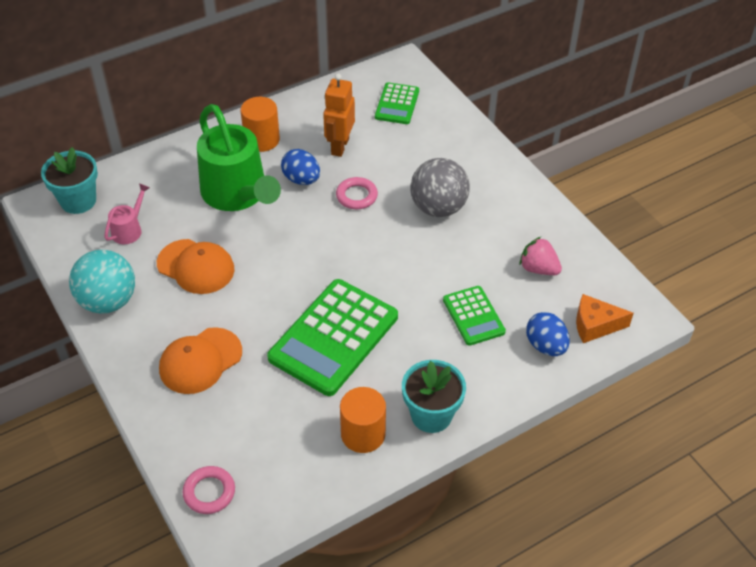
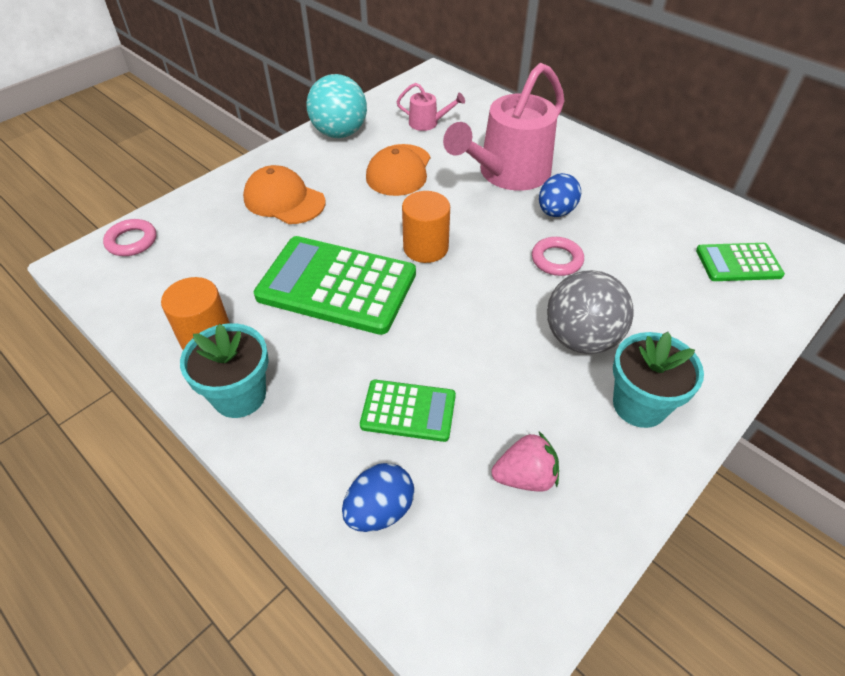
camera: 75 degrees right, 0 degrees up
(78, 201) = (448, 90): turquoise flower pot -> turquoise flower pot (639, 405)
(238, 194) = (507, 174): green watering can -> pink watering can
(262, 140) = (595, 171): orange cylinder -> orange cylinder (425, 248)
(339, 146) = (627, 229): orange robot -> none
(473, 316) = (408, 411): green calculator -> green calculator turned 135 degrees counterclockwise
(538, 269) = (525, 476): pink strawberry -> pink strawberry turned 60 degrees clockwise
(595, 325) = (440, 578): orange cheese -> none

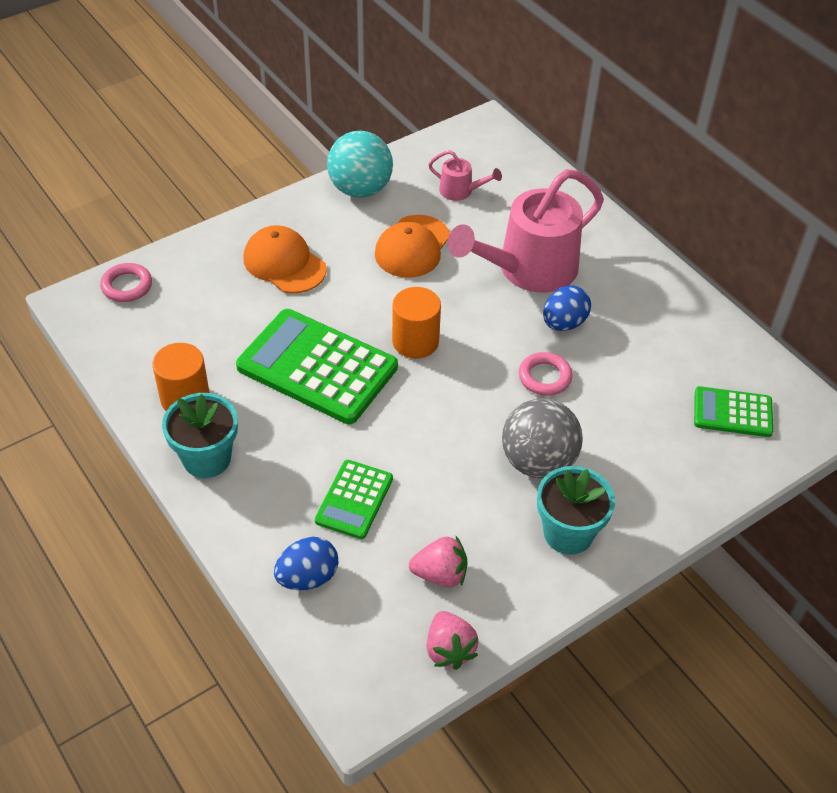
camera: 10 degrees right, 0 degrees up
(408, 411) = (354, 500): green calculator -> green calculator turned 90 degrees clockwise
(565, 566) = (449, 650): none -> pink strawberry

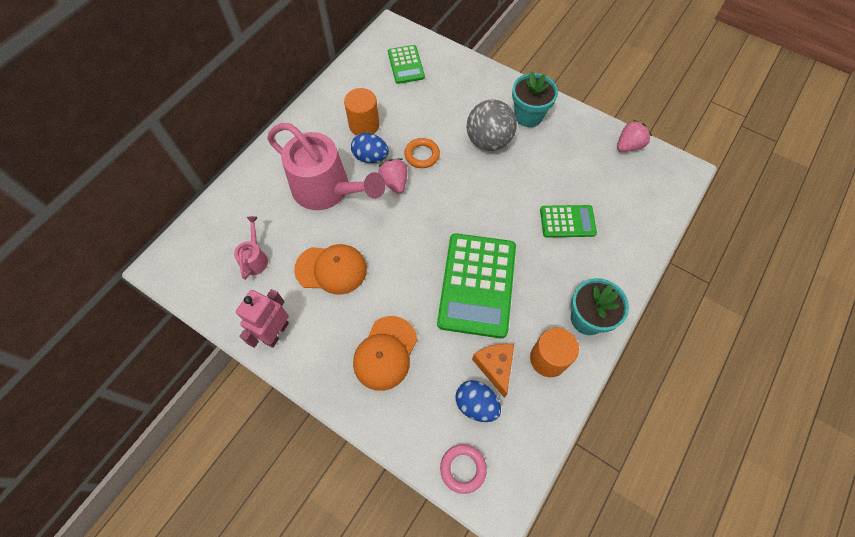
camera: 110 degrees left, 15 degrees up
(208, 347) = (495, 367): none -> orange cheese
(307, 577) = (631, 224): blue egg -> blue egg (476, 404)
(360, 189) = (276, 332): turquoise ball -> pink robot
(415, 341) = (425, 234): orange cylinder -> orange cylinder (364, 125)
(440, 574) = (589, 163): pink strawberry -> pink strawberry (394, 182)
(544, 377) = (422, 155): pink ring -> orange ring

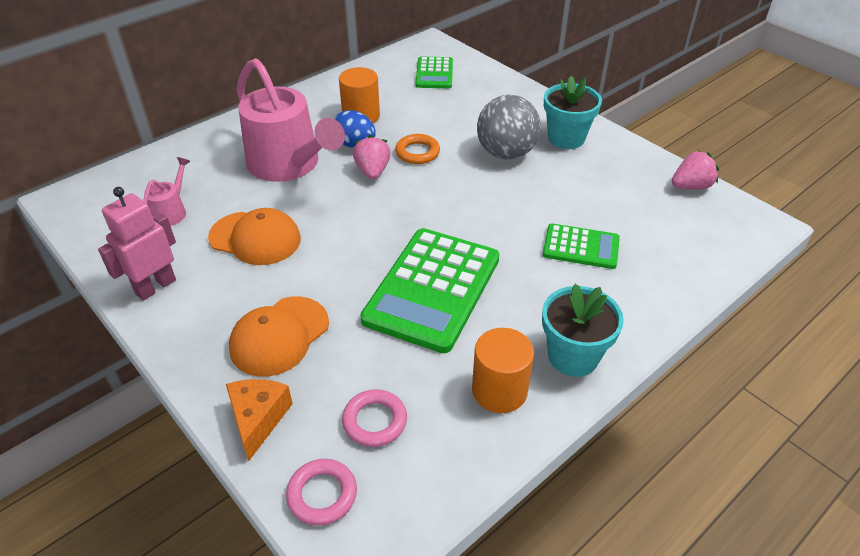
camera: 15 degrees right, 20 degrees down
(476, 404) = (375, 421): blue egg -> pink ring
(495, 367) = (419, 383): orange cheese -> orange cheese (258, 419)

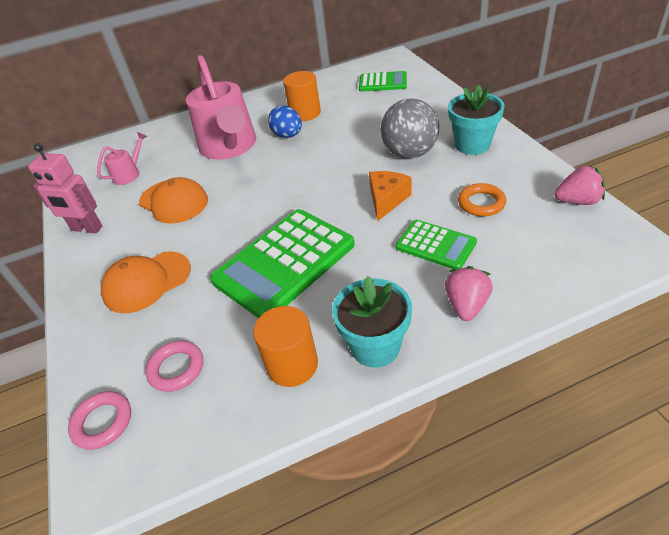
camera: 25 degrees right, 0 degrees up
(155, 286) = (86, 229): pink robot -> pink robot turned 135 degrees counterclockwise
(258, 419) = (94, 346): orange cheese -> orange cheese (386, 200)
(372, 171) = (290, 158): pink strawberry -> pink strawberry (466, 305)
(417, 152) = (334, 146): orange ring -> orange ring (481, 203)
(434, 73) = (383, 82): green calculator -> green calculator turned 105 degrees counterclockwise

